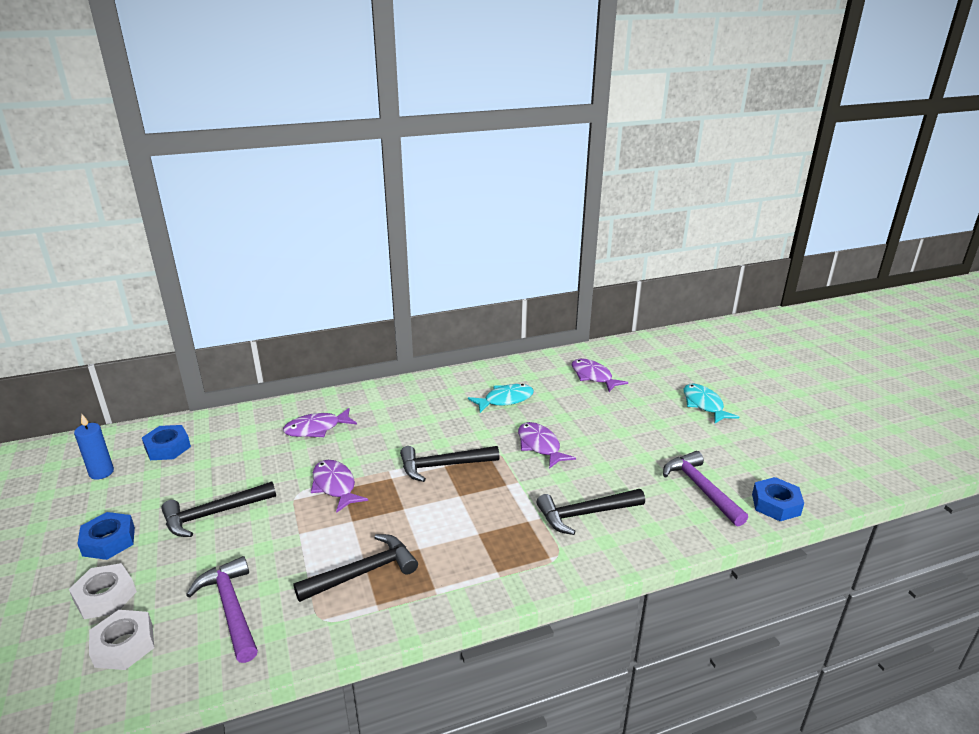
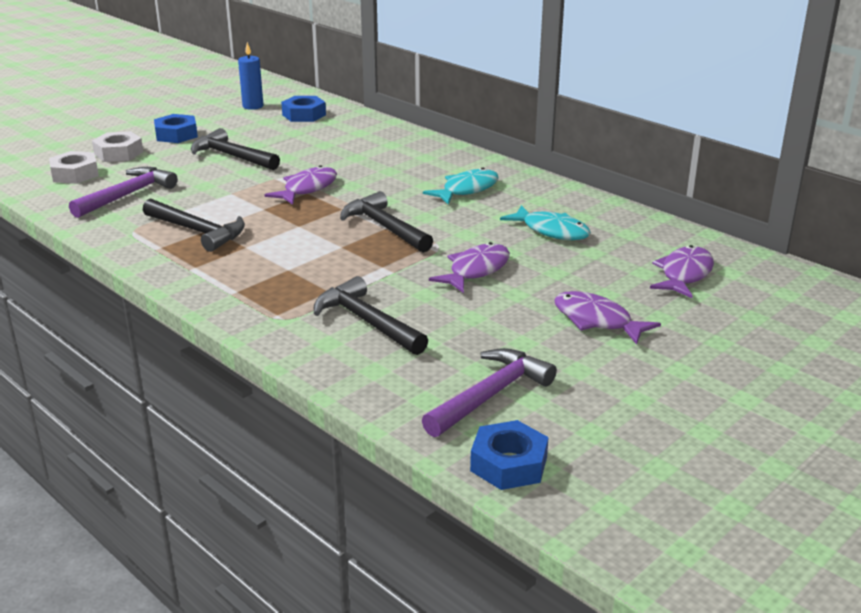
camera: 65 degrees right, 0 degrees up
(316, 429) = (388, 157): purple fish -> purple fish (596, 320)
(704, 405) = (720, 372): turquoise fish -> turquoise fish (467, 190)

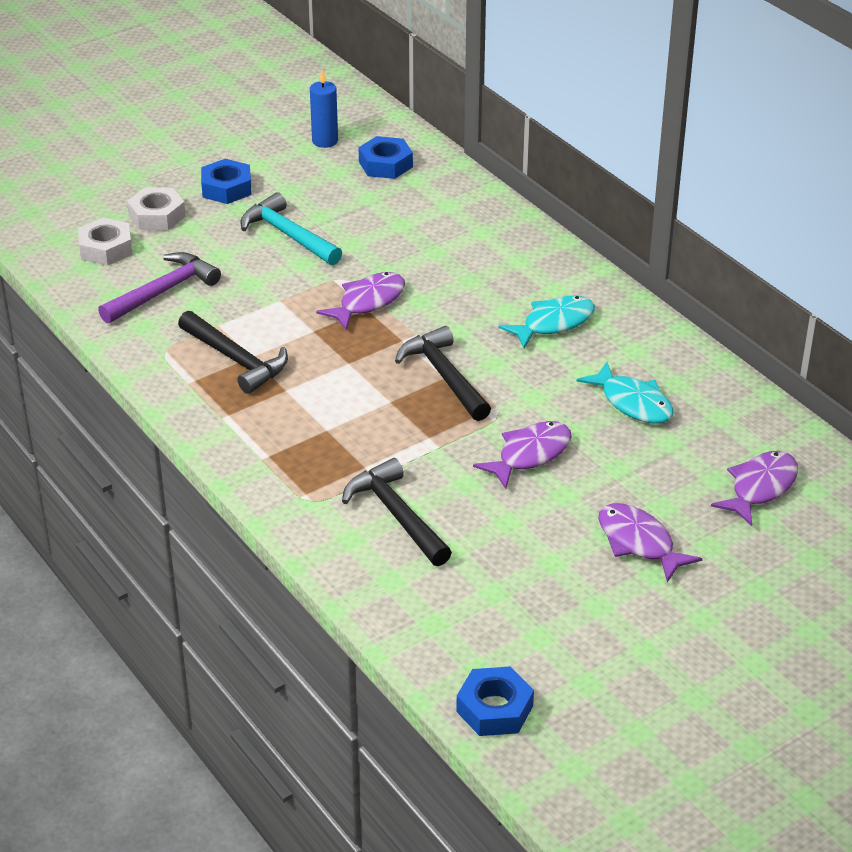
camera: 10 degrees right, 10 degrees up
(232, 156) = (288, 235): black hammer -> turquoise hammer
(490, 395) = (499, 626): purple hammer -> none

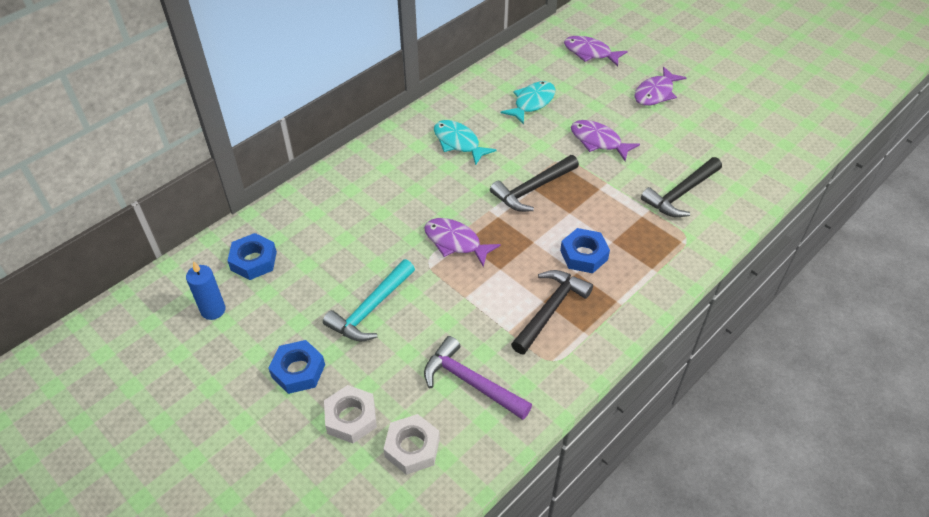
camera: 100 degrees left, 10 degrees up
(494, 709) = (810, 135): blue nut -> blue nut (583, 255)

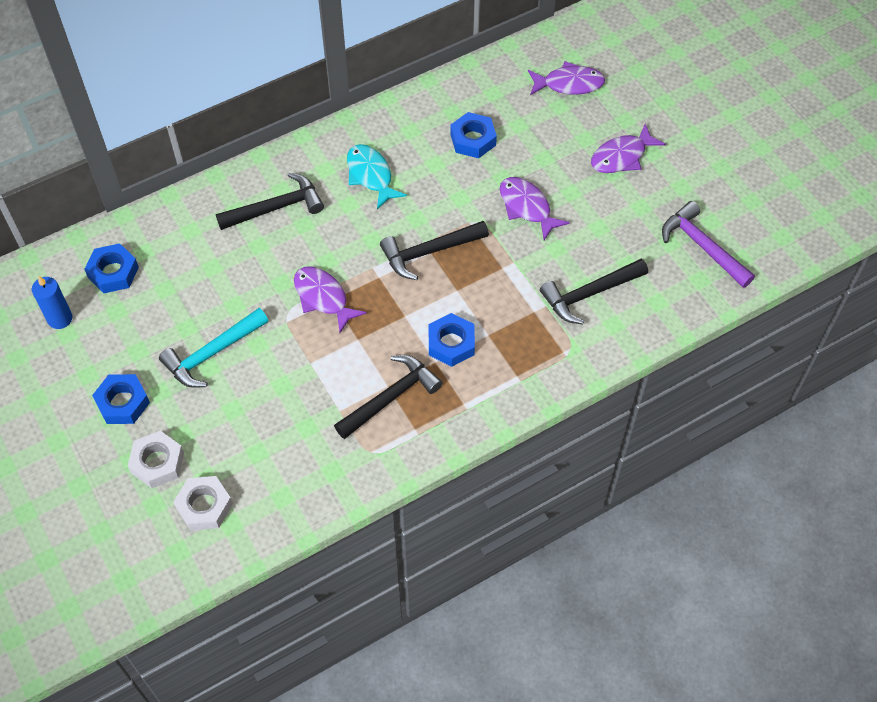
camera: 15 degrees right, 10 degrees up
(386, 181) = (276, 208): none -> black hammer
(471, 382) = (283, 455): purple hammer -> purple hammer (702, 246)
(532, 103) = (473, 139): turquoise fish -> blue nut
(590, 53) = (569, 84): purple fish -> purple fish turned 135 degrees clockwise

